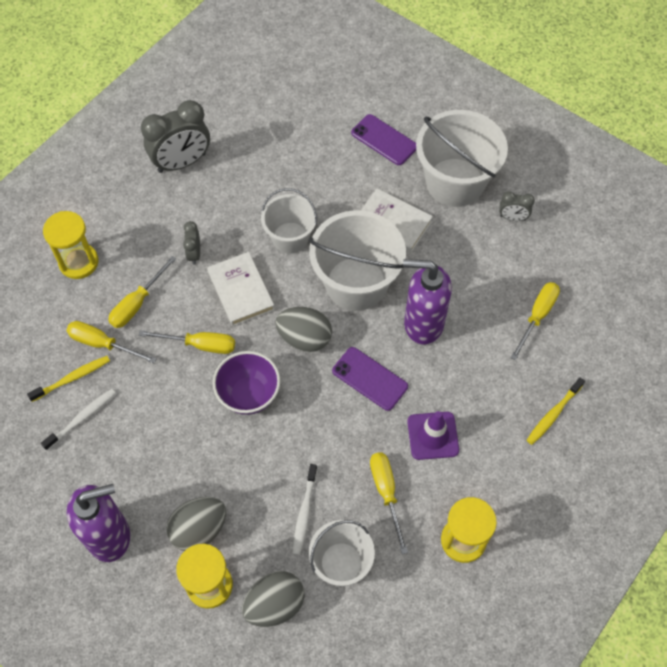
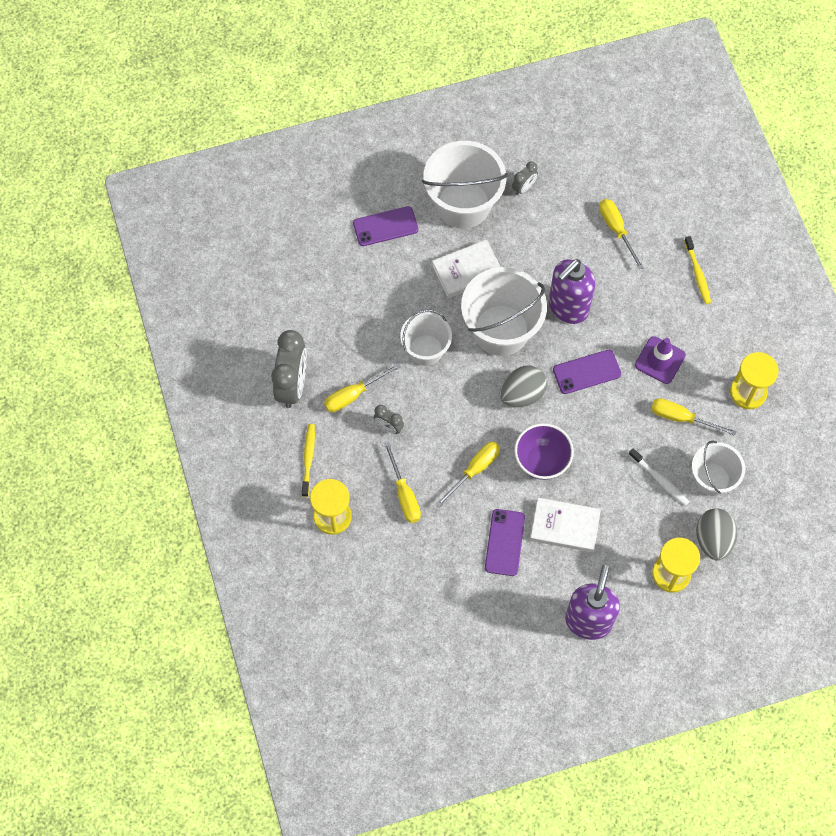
camera: 55 degrees left, 5 degrees up
(72, 378) = (438, 578): yellow toothbrush -> yellow toothbrush (308, 459)
(82, 418) = (478, 589): white toothbrush -> none
(102, 344) = (422, 539): yellow screwdriver -> yellow screwdriver (353, 395)
(144, 413) = (504, 542): none -> purple phone
(199, 529) = (625, 557): grey egg -> none
(240, 291) = (448, 414): white book -> white book (564, 526)

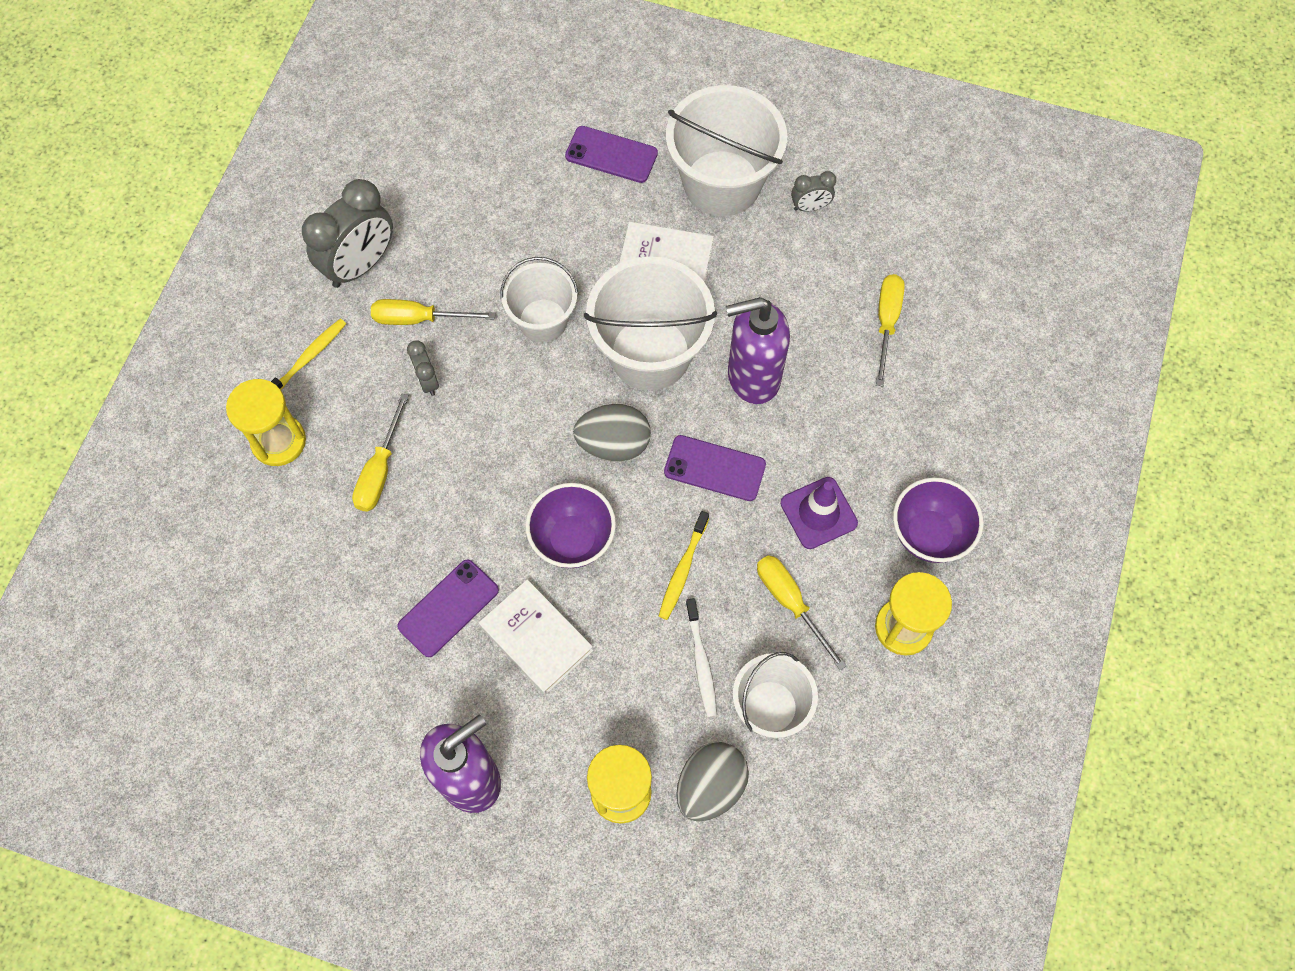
camera: 35 degrees right, 0 degrees up
(474, 470) = (484, 497): yellow screwdriver -> none
(697, 273) = (950, 437): yellow toothbrush -> yellow toothbrush (683, 570)
(725, 334) = (929, 534): none -> purple bowl

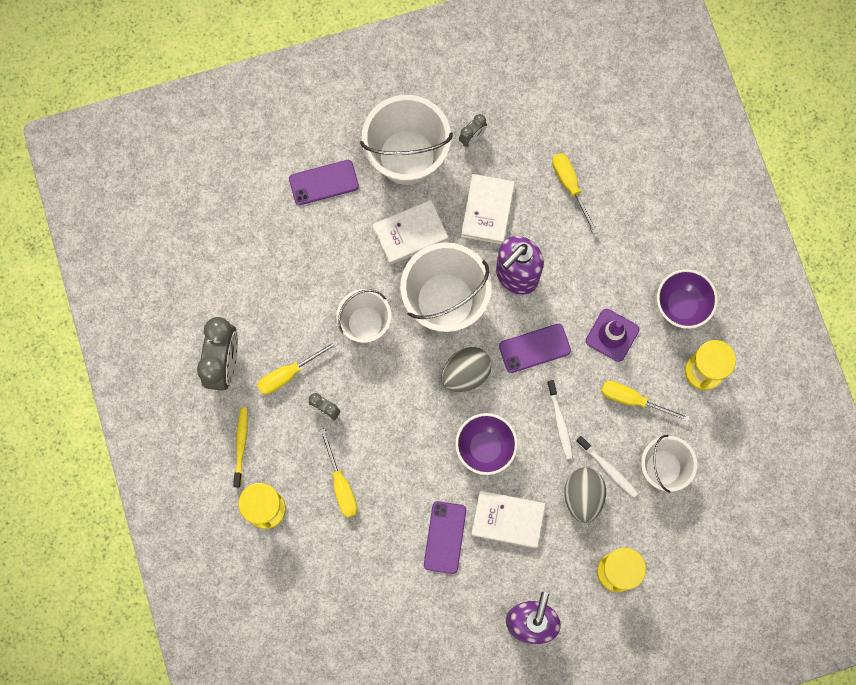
camera: 35 degrees left, 10 degrees up
(683, 570) = (560, 422): yellow toothbrush -> white toothbrush
(710, 786) = (661, 534): grey egg -> grey egg (583, 496)
(771, 290) = (487, 210): none -> white book

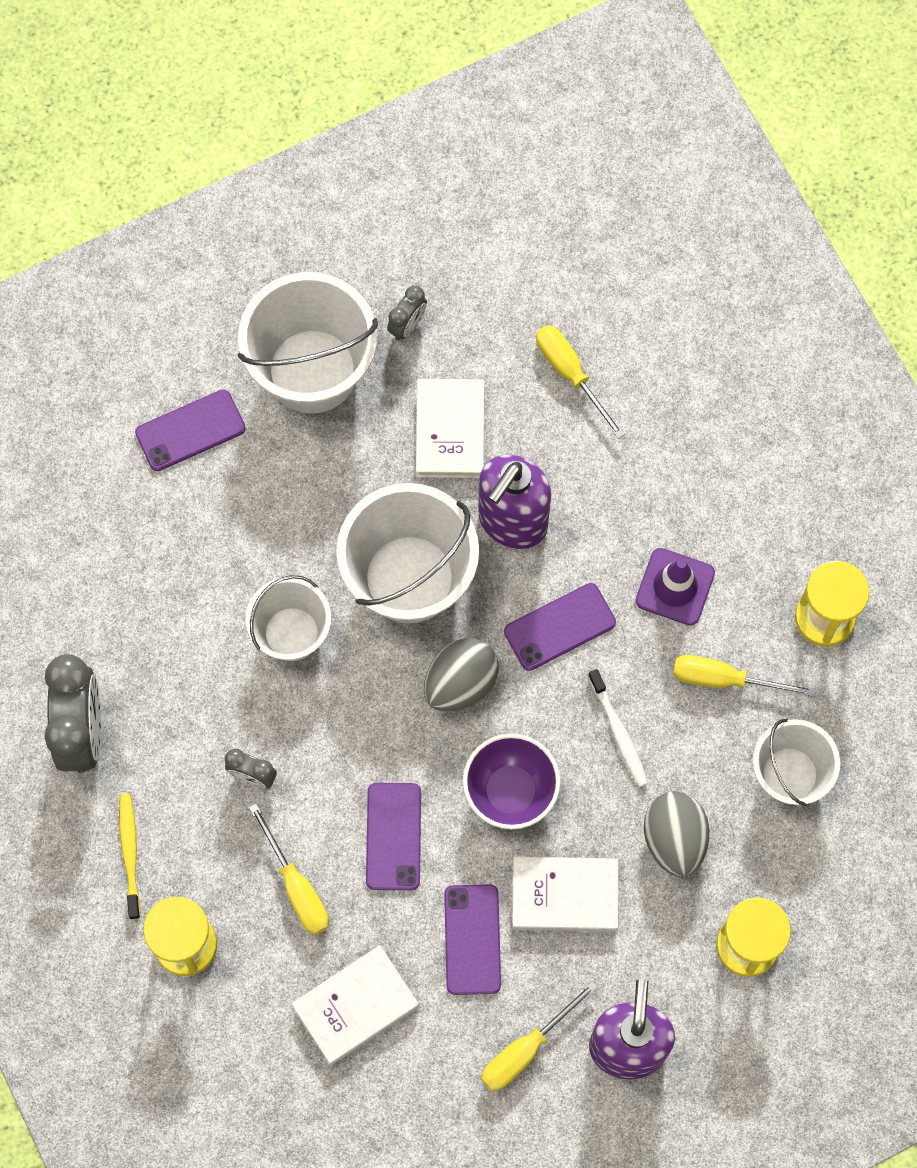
camera: 10 degrees left, 5 degrees down
(288, 374) = (186, 731): yellow screwdriver -> yellow screwdriver (526, 1049)
(407, 463) = (393, 836): none -> purple phone
(410, 234) = (337, 486): white book -> white book (356, 1006)
(608, 468) = (705, 790): white toothbrush -> none
(681, 305) = (773, 524): purple bowl -> none

